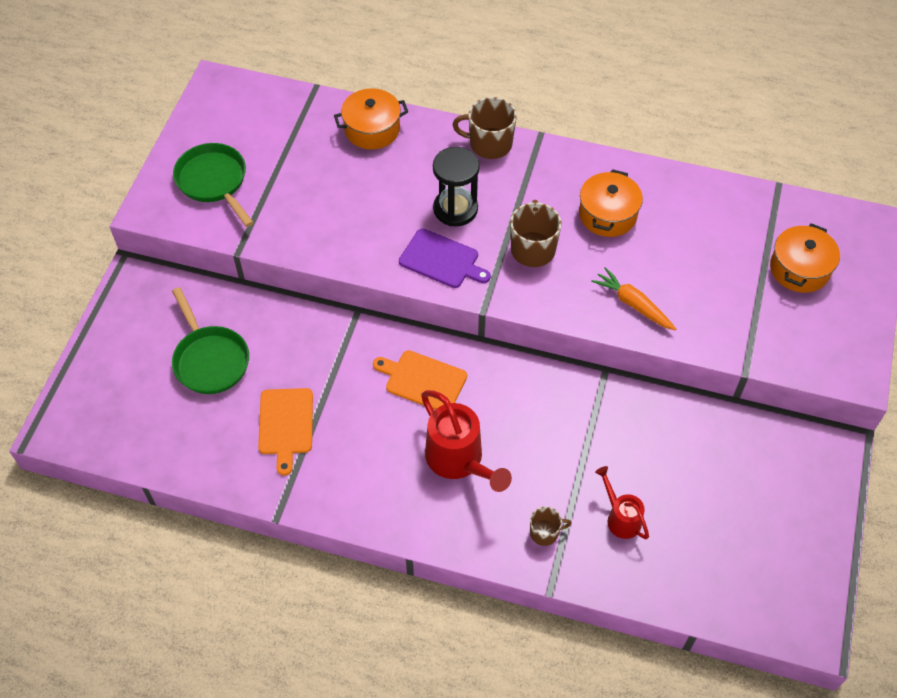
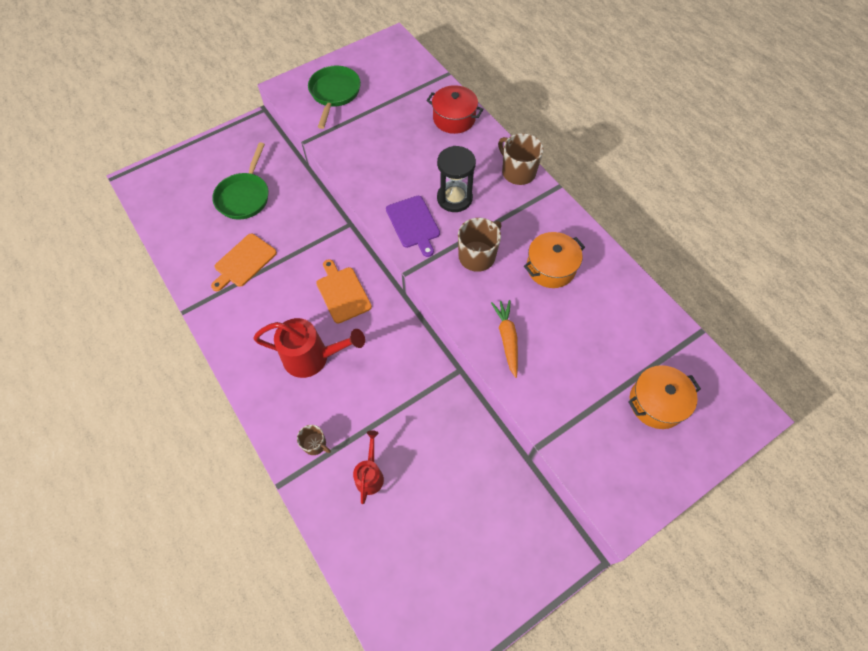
camera: 40 degrees right, 5 degrees up
(372, 129) = (454, 118): orange pot -> red pot
(459, 461) = (312, 357): red watering can -> red watering can turned 90 degrees counterclockwise

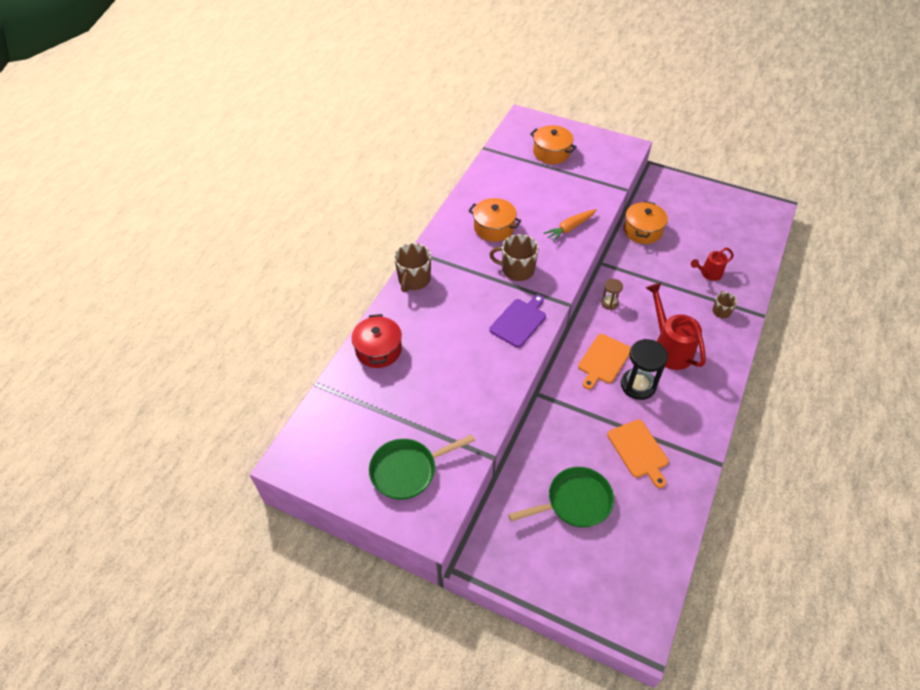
camera: 120 degrees left, 10 degrees down
(244, 262) = (638, 451): orange cutting board -> orange cutting board turned 60 degrees clockwise
(401, 342) = (609, 303): none -> brown hourglass
(454, 198) = (473, 307): black hourglass -> black hourglass (638, 385)
(480, 451) = (642, 231): none -> orange pot

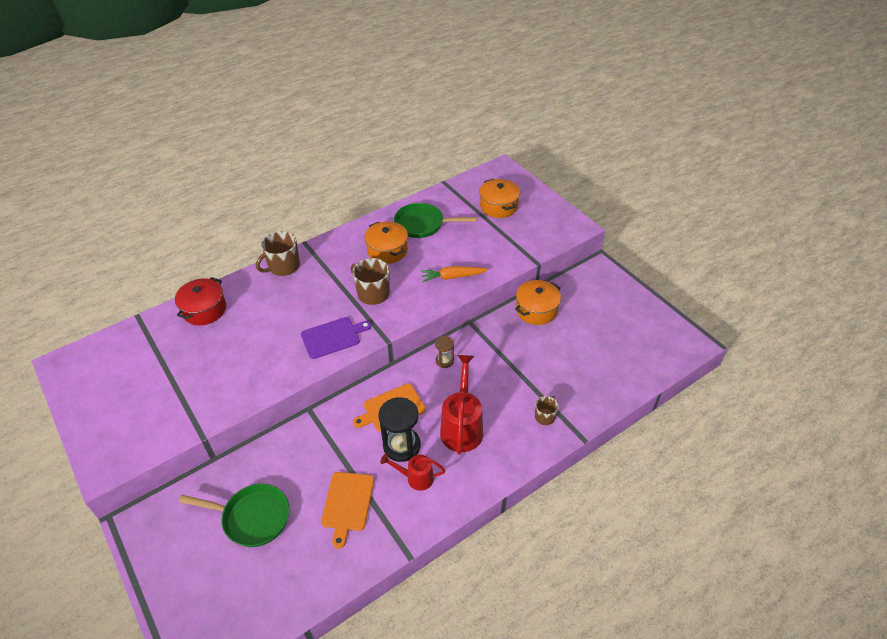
camera: 30 degrees right, 5 degrees down
(408, 470) = (133, 414): green pan -> green pan (423, 224)
(708, 274) = (565, 376): red watering can -> red watering can (416, 478)

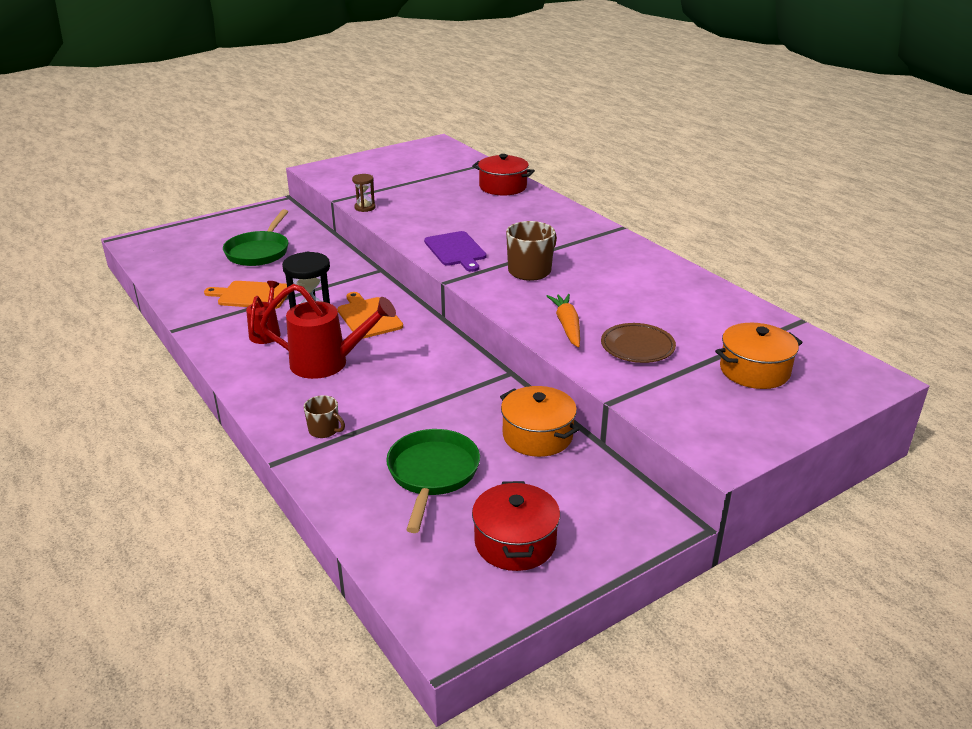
camera: 90 degrees right, 15 degrees down
(283, 266) = (575, 218): brown mug -> none
(387, 250) = (617, 278): orange pot -> none
(423, 224) = (682, 303): green pan -> green pan (432, 474)
(444, 361) = (439, 352): brown hourglass -> brown hourglass (365, 207)
(477, 248) = (637, 347): none -> brown plate
(628, 320) = (515, 542): none -> red pot

